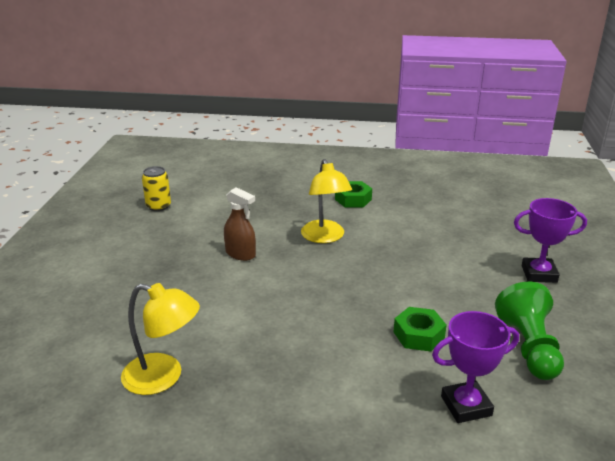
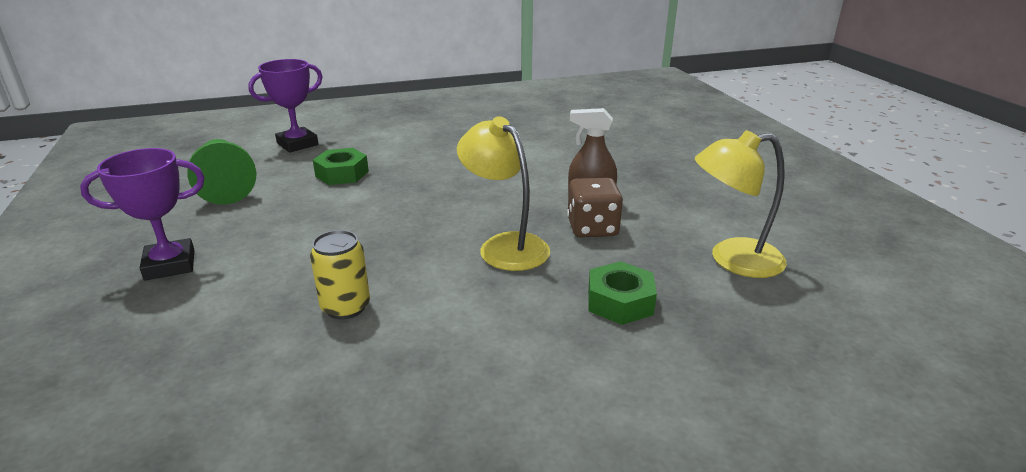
camera: 155 degrees right, 0 degrees up
(158, 206) = (792, 233): yellow can -> yellow can (345, 307)
(163, 377) = (537, 118): yellow lamp -> yellow lamp (732, 259)
(263, 235) = (592, 228): none -> brown dice
(353, 199) = (511, 332): green nut -> green nut (620, 302)

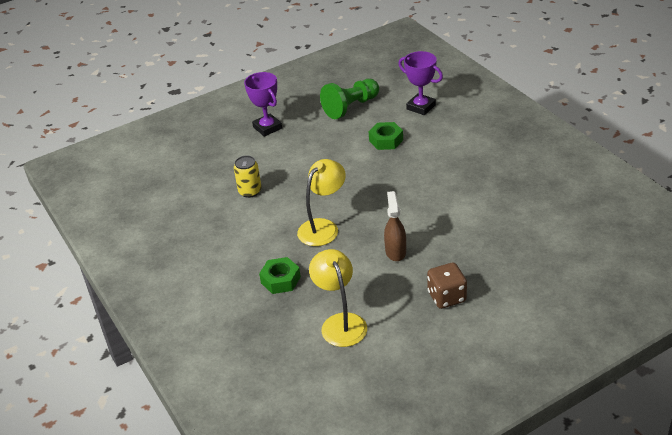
camera: 80 degrees right, 10 degrees up
(592, 228) = (357, 258): brown dice -> brown dice (446, 297)

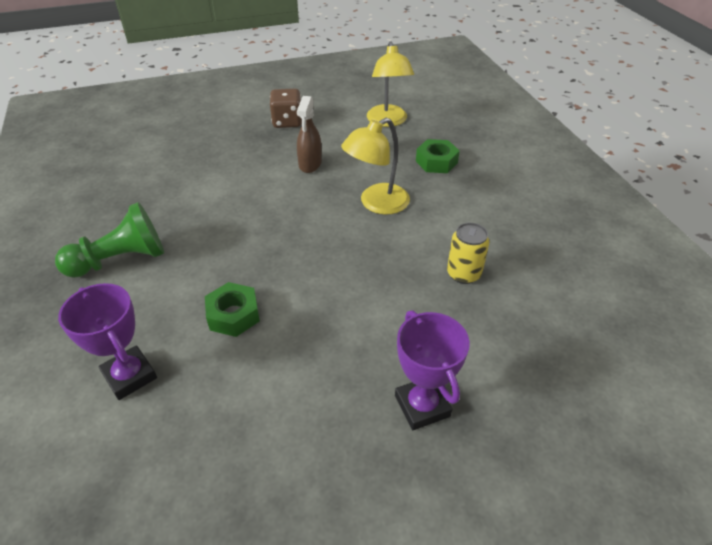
camera: 170 degrees left, 5 degrees up
(351, 107) = (248, 417): green pawn -> green pawn (121, 260)

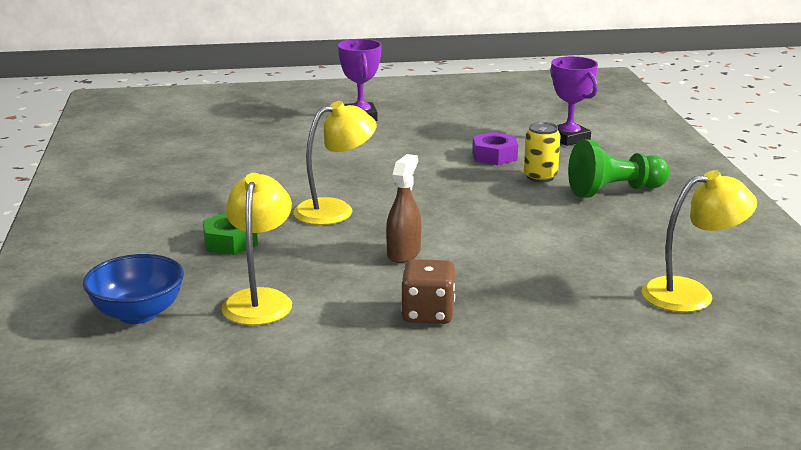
camera: 170 degrees left, 20 degrees down
(120, 150) = (691, 294): none -> yellow lamp
(233, 315) = (494, 156): green nut -> purple nut
(449, 107) = (138, 314): none -> blue bowl
(463, 274) = (282, 161): yellow can -> yellow can (540, 177)

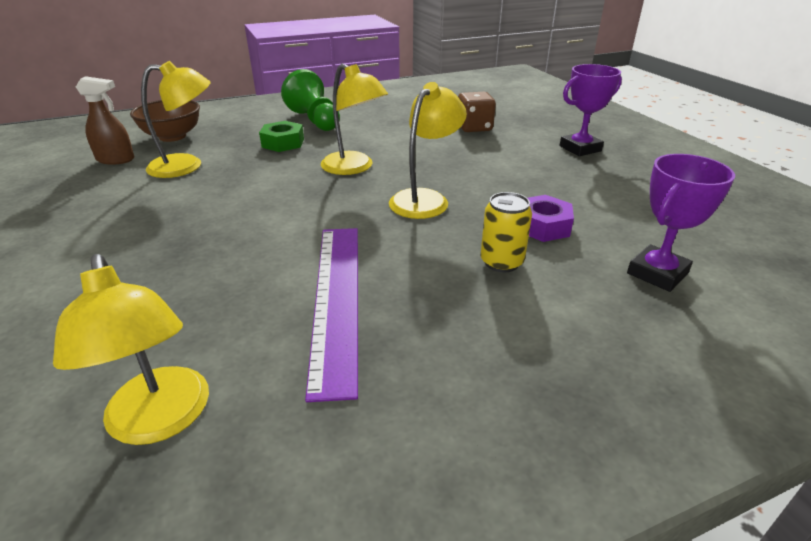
camera: 75 degrees right, 10 degrees up
(138, 314) = (172, 136): blue bowl -> brown bowl
(403, 253) = (271, 207): brown spray bottle -> brown spray bottle (116, 159)
(426, 188) = (425, 199): none -> yellow lamp
(428, 314) = (148, 232): brown dice -> brown dice (474, 128)
(571, 234) = (337, 298): none -> purple ruler
(614, 191) = (493, 326): green pawn -> green pawn (315, 120)

